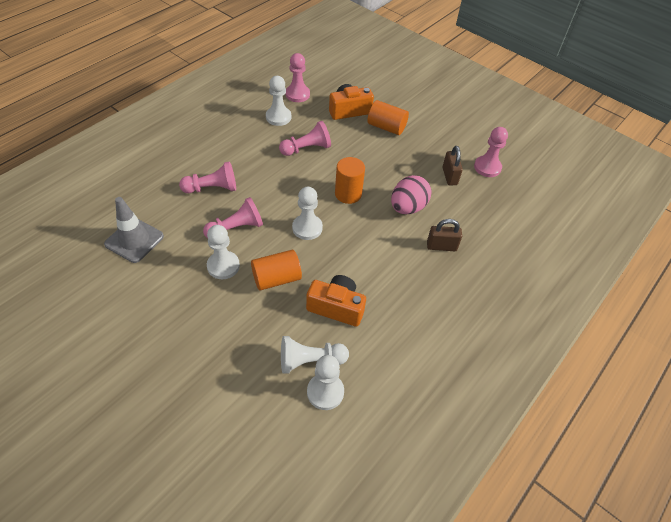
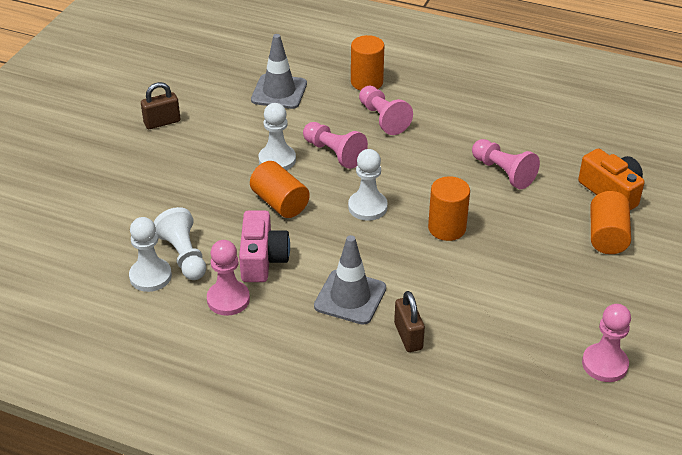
camera: 75 degrees right, 10 degrees down
(161, 183) = (367, 82): none -> orange cylinder
(278, 117) = (543, 133): white pawn -> none
(297, 94) = (603, 137): pink pawn -> pink pawn (228, 299)
(336, 307) = (262, 259): orange camera -> pink camera
(395, 266) = (350, 297): none -> grey traffic cone
(407, 207) = (459, 289): pink egg -> none
(449, 176) = (552, 323): brown padlock -> brown padlock (162, 122)

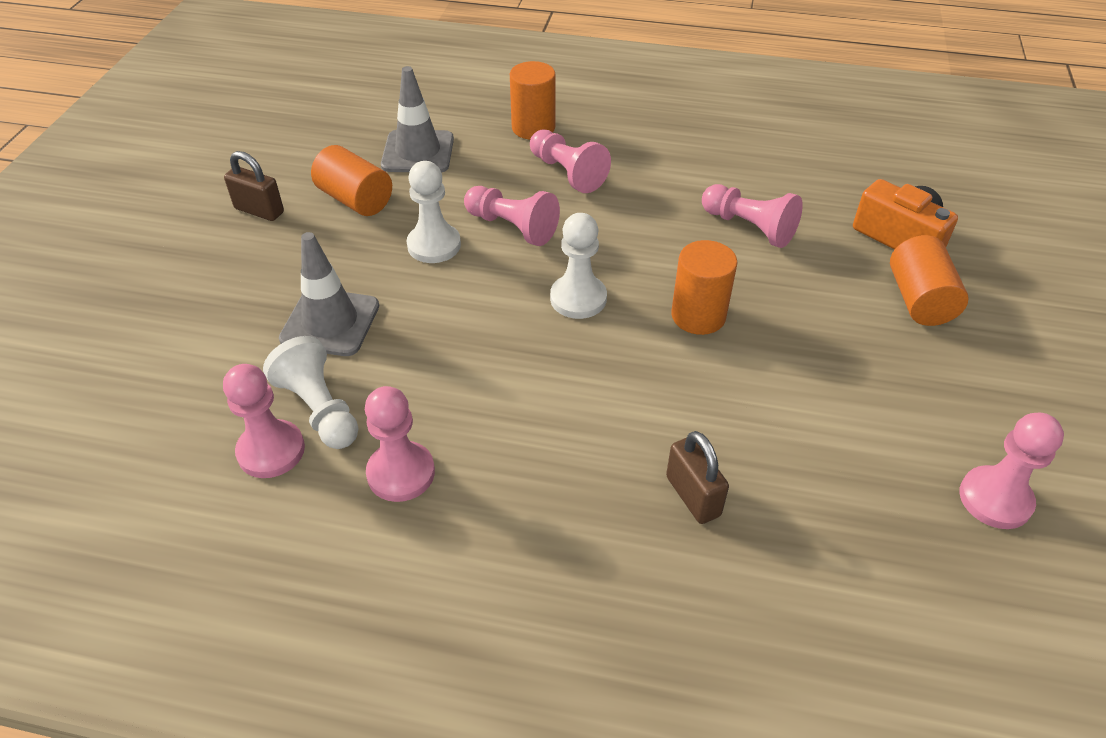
camera: 10 degrees left, 5 degrees up
(150, 276) = (271, 451): white pawn -> pink pawn
(162, 122) = (259, 210): brown padlock -> brown padlock turned 60 degrees clockwise
(262, 259) = (442, 399): pink camera -> none
(280, 203) = (450, 307): orange cylinder -> orange cylinder (355, 200)
(350, 297) = (588, 443): grey traffic cone -> grey traffic cone (330, 322)

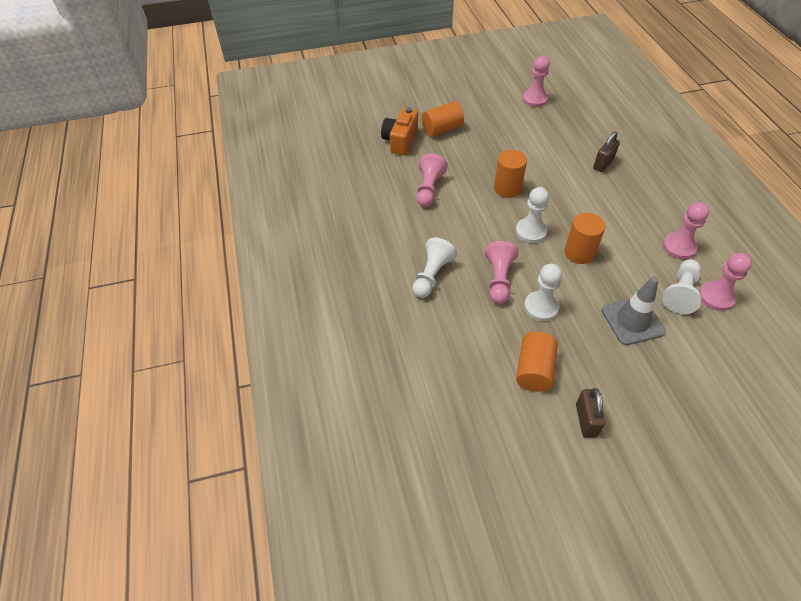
camera: 115 degrees left, 5 degrees up
(418, 152) = (462, 363): grey traffic cone -> none
(533, 128) = (394, 312): orange cylinder -> orange cylinder (579, 253)
(567, 173) = (432, 275): pink pawn -> white pawn

